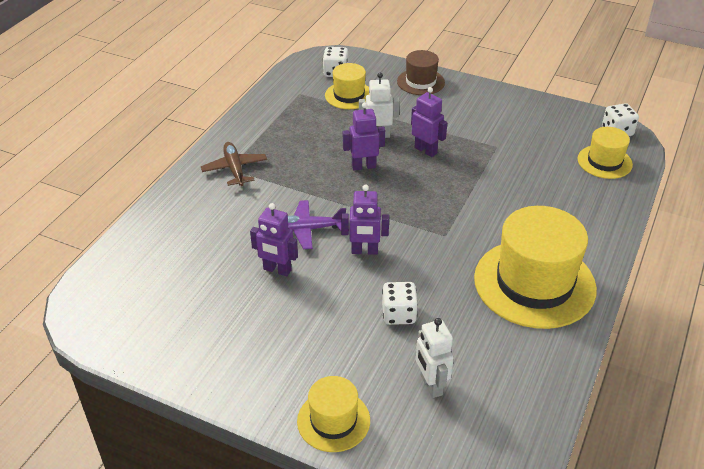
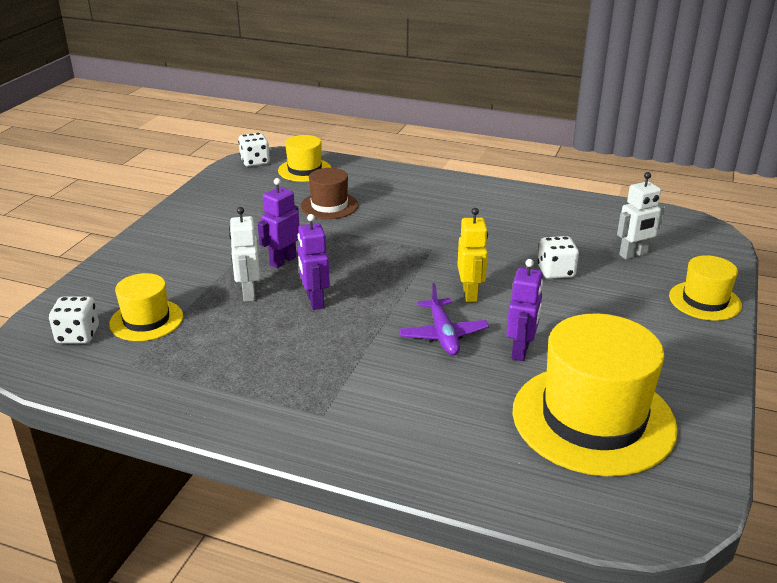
camera: 95 degrees left, 10 degrees down
(234, 169) = (324, 409): brown plane -> none
(364, 251) = (470, 294): purple robot -> yellow robot
(420, 82) = (128, 266): brown hat -> brown hat (329, 205)
(534, 283) = (487, 207): yellow hat -> yellow hat (593, 419)

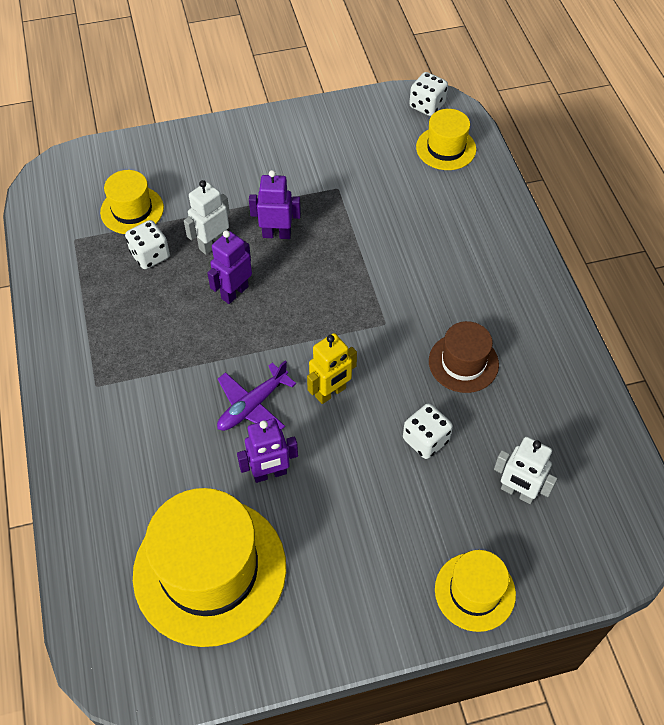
camera: 55 degrees right, 25 degrees up
(78, 335) = (87, 187): white dice -> white dice (150, 255)
(329, 205) = (396, 206): brown hat -> brown hat (463, 362)

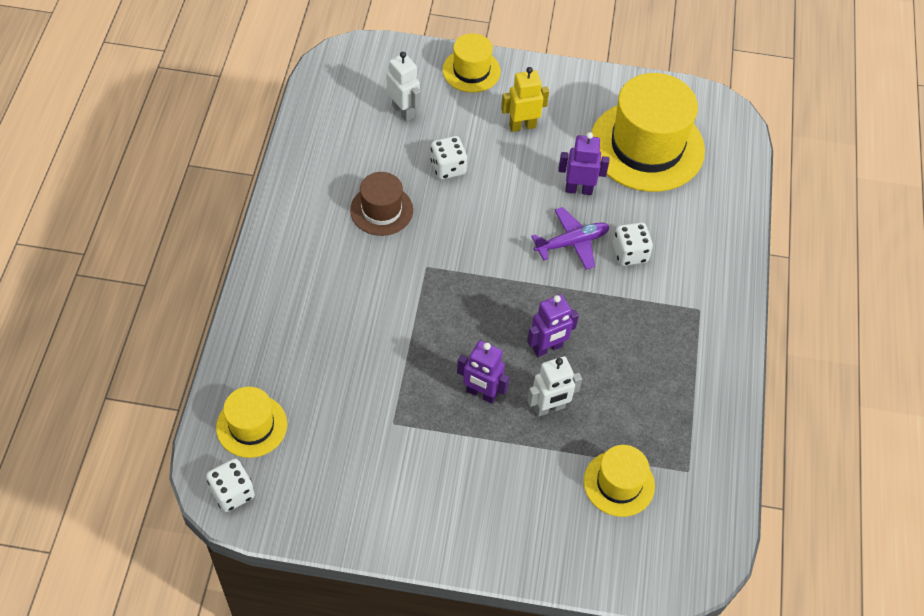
camera: 160 degrees left, 0 degrees up
(150, 255) = (615, 420): white dice -> white dice (630, 253)
(331, 392) = (503, 228): yellow robot -> yellow robot (522, 126)

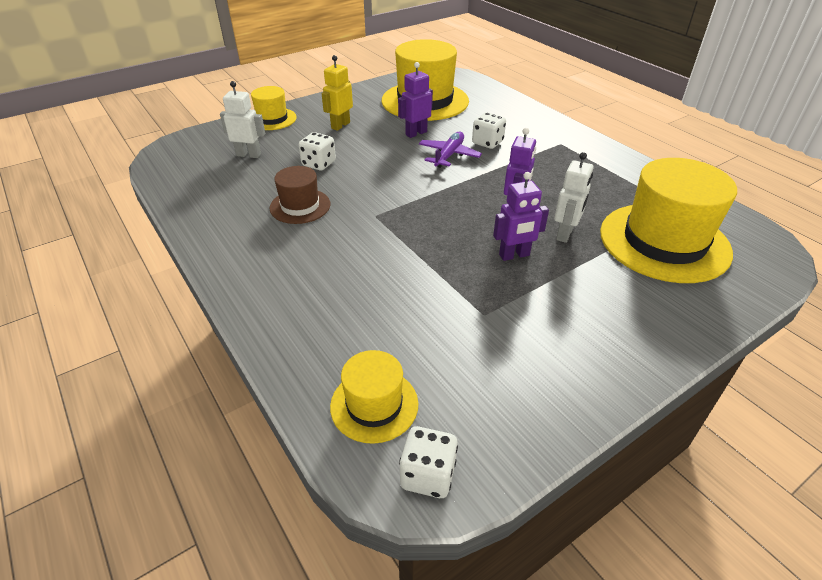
camera: 40 degrees left, 15 degrees down
(619, 483) = (664, 242): yellow hat -> yellow hat, size x1.92

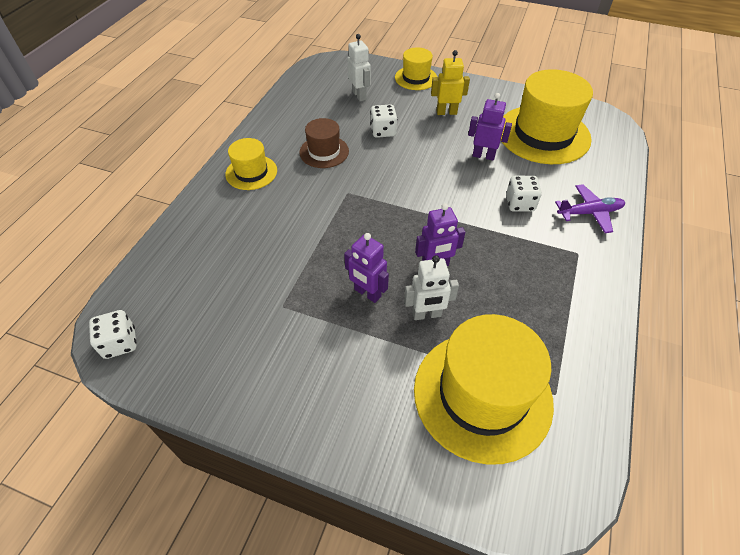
camera: 55 degrees right, 10 degrees up
(374, 405) = (161, 290): yellow hat -> yellow hat (251, 172)
(449, 155) = (471, 190): purple plane -> purple plane (589, 213)

